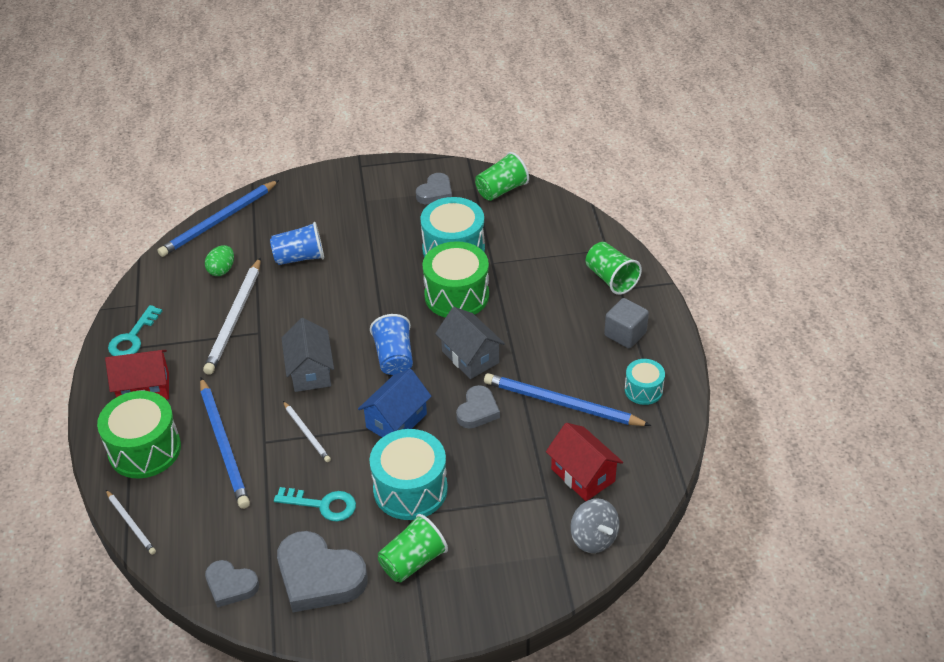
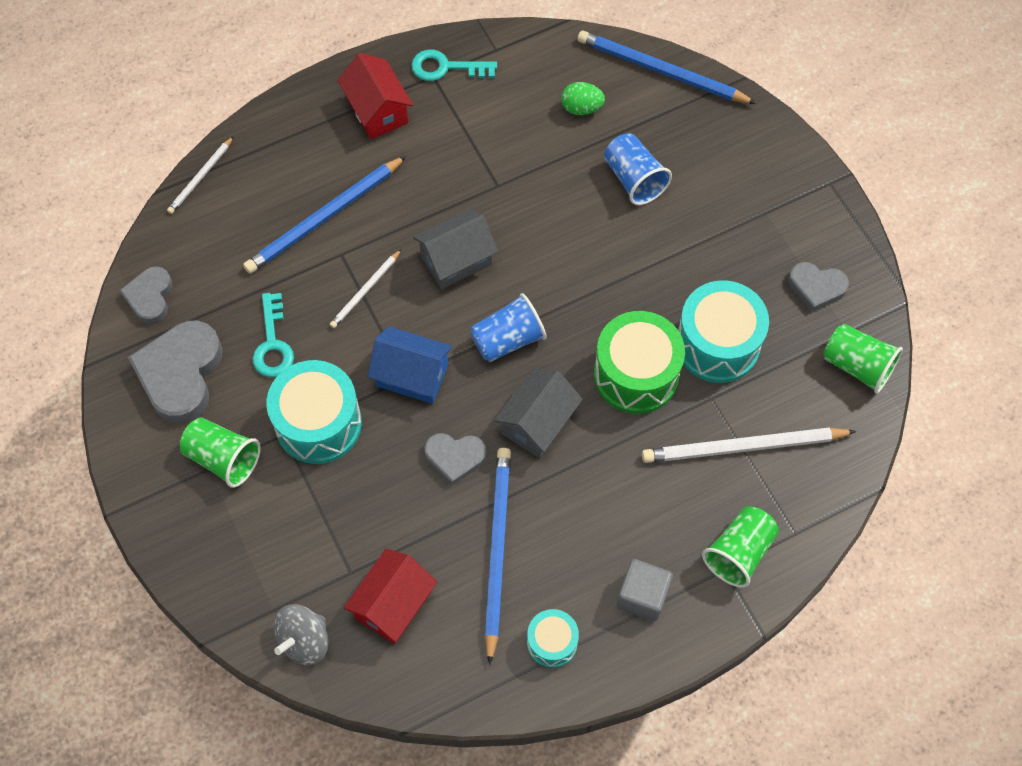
camera: 70 degrees right, 20 degrees up
(144, 449) = (296, 147): green drum -> none
(234, 319) = (509, 152): white pencil -> white pencil (743, 447)

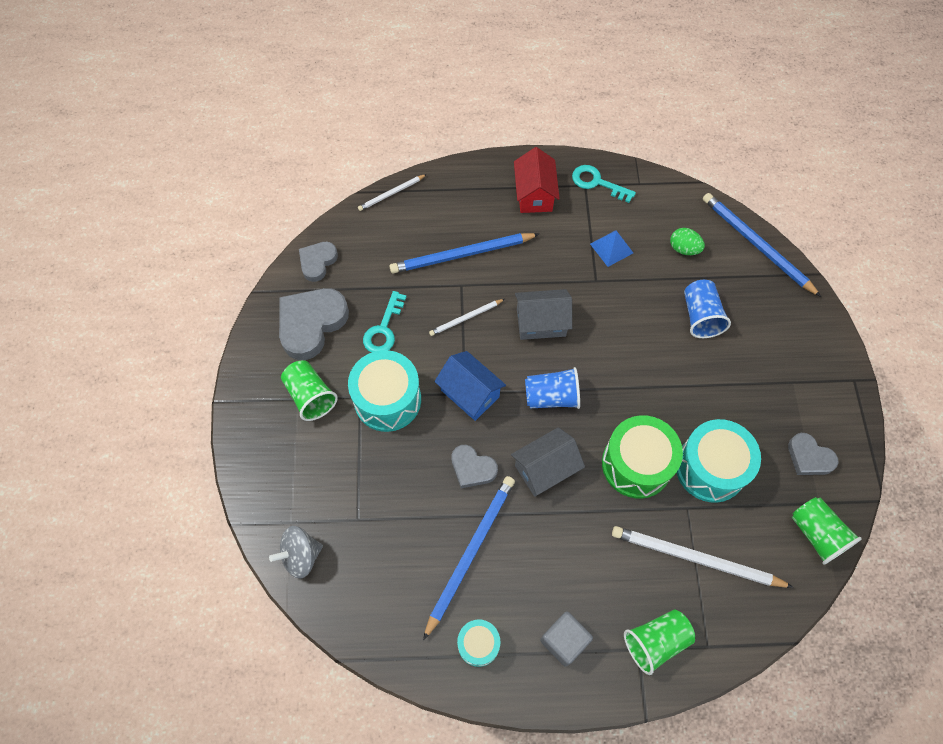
camera: 25 degrees right, 0 degrees up
(393, 604) = (376, 558): red house -> none
(498, 140) = (611, 248): none -> blue pyramid

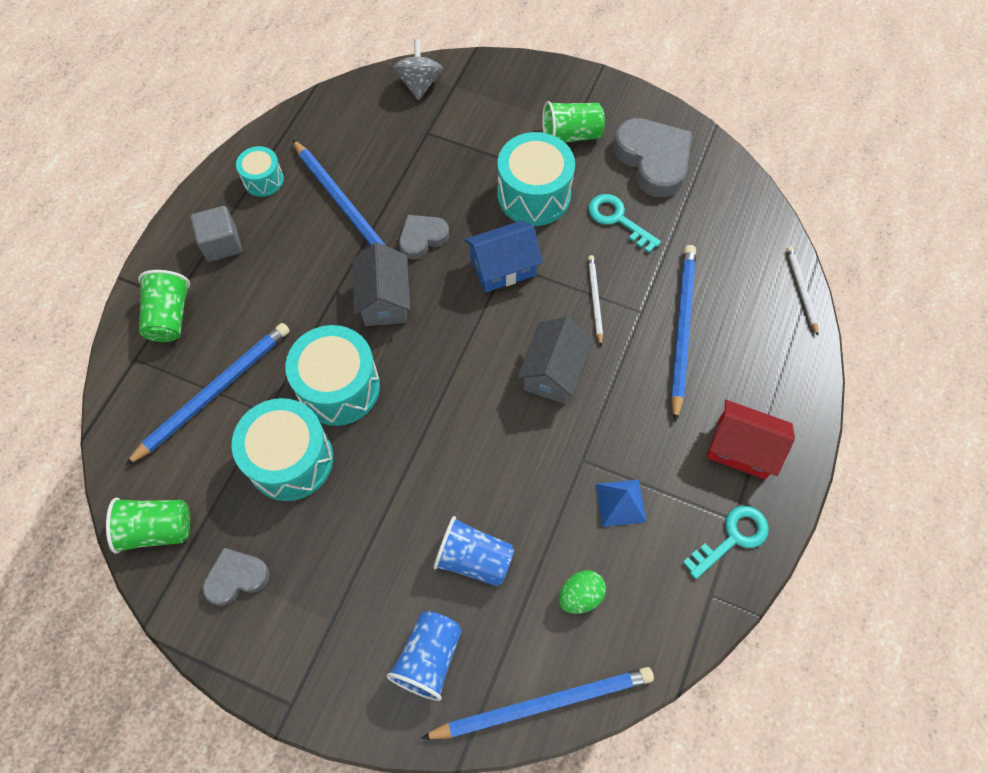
camera: 115 degrees right, 0 degrees up
(317, 262) = (730, 189): grey heart -> none
(551, 397) = (458, 341): blue cup -> blue cup (428, 658)
(636, 464) = (339, 387): green drum -> turquoise drum
(695, 558) = (214, 392): white pencil -> blue pencil

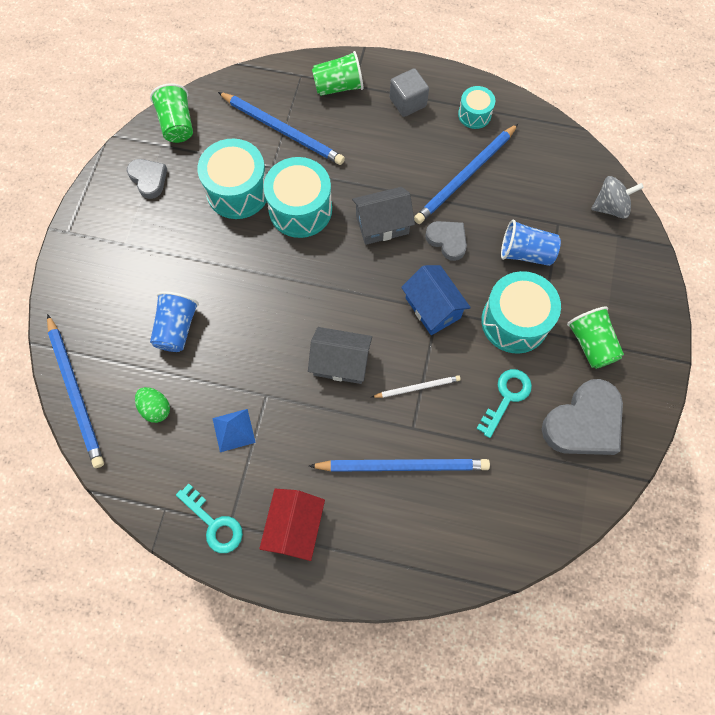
camera: 80 degrees right, 5 degrees up
(428, 658) = (103, 310): blue cup -> blue cup (525, 253)
(801, 290) = (468, 576): white pencil -> none

